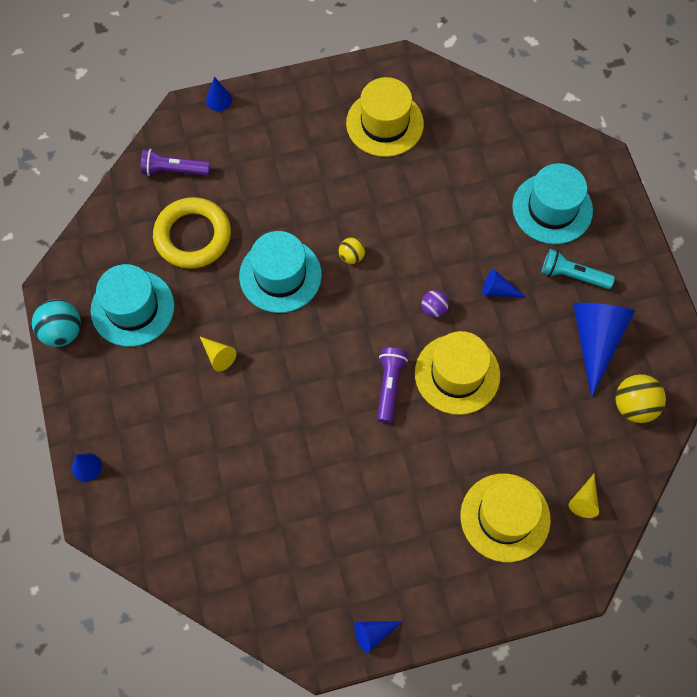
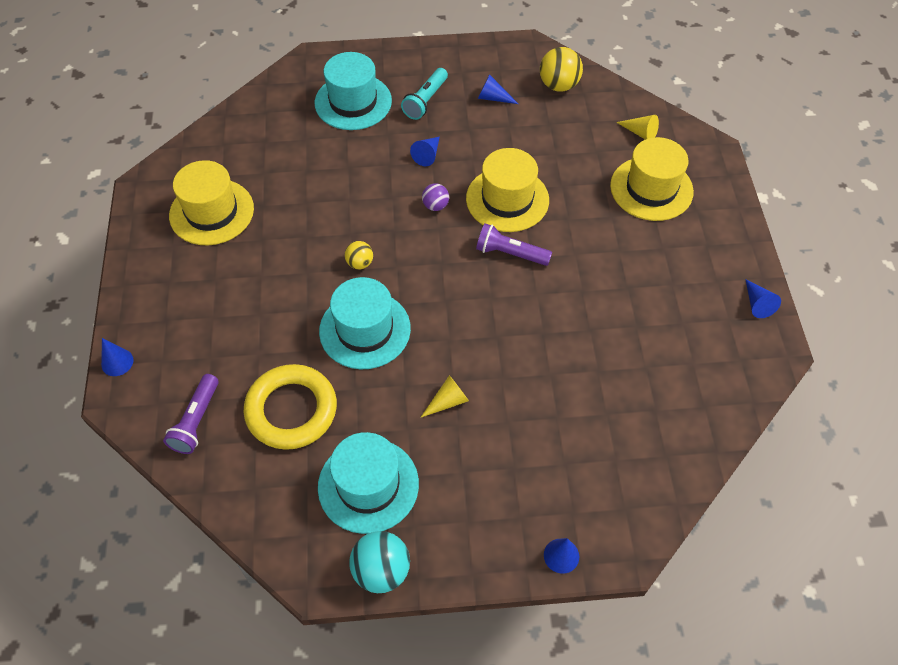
camera: 80 degrees left, 10 degrees down
(595, 340) = (493, 98): blue cone -> blue cone, size x0.48

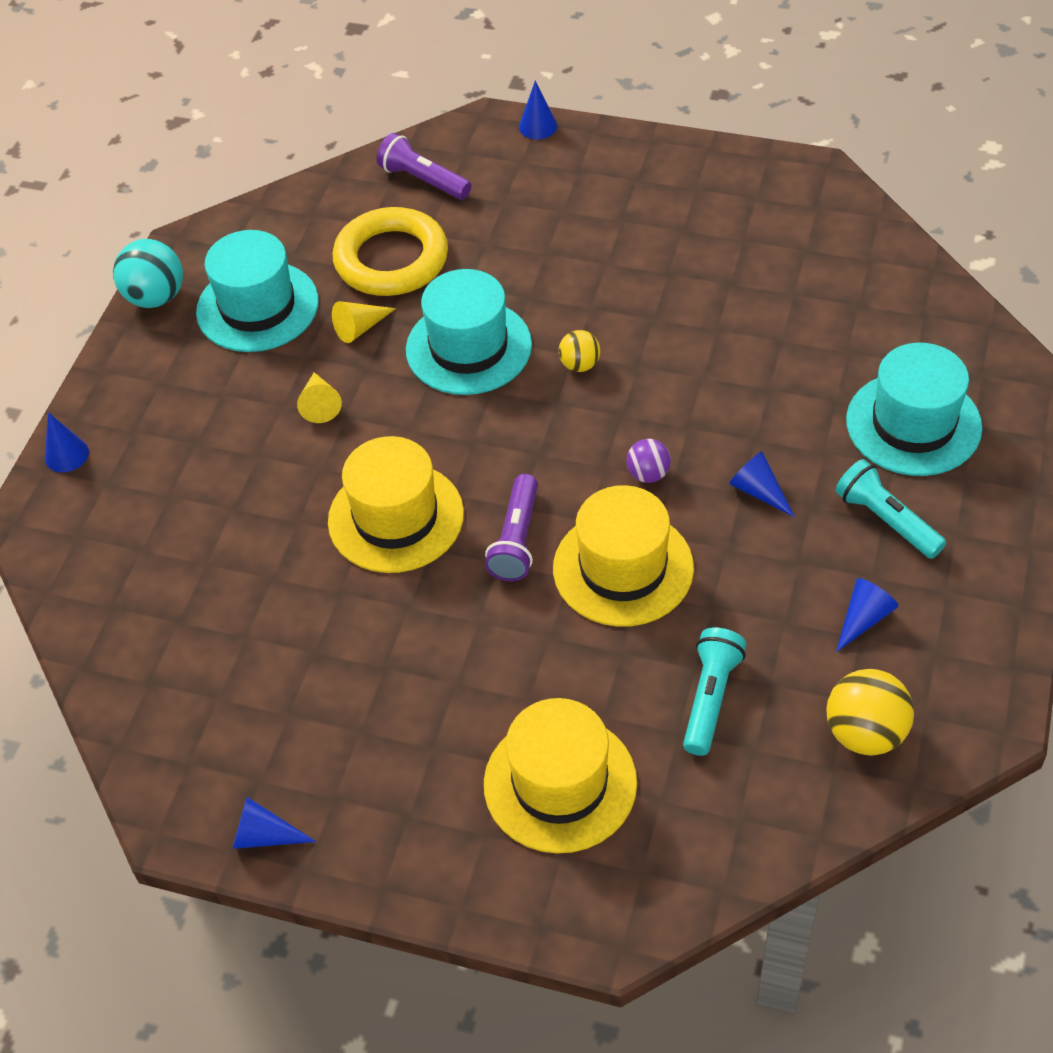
camera: 115 degrees right, 5 degrees down
(211, 212) = (739, 231): yellow hat -> yellow hat (396, 517)
(510, 253) = (516, 539): purple flashlight -> purple flashlight turned 150 degrees clockwise
(570, 144) = (710, 698): none -> turquoise flashlight
(640, 133) = (696, 822): yellow cone -> yellow cone (360, 328)

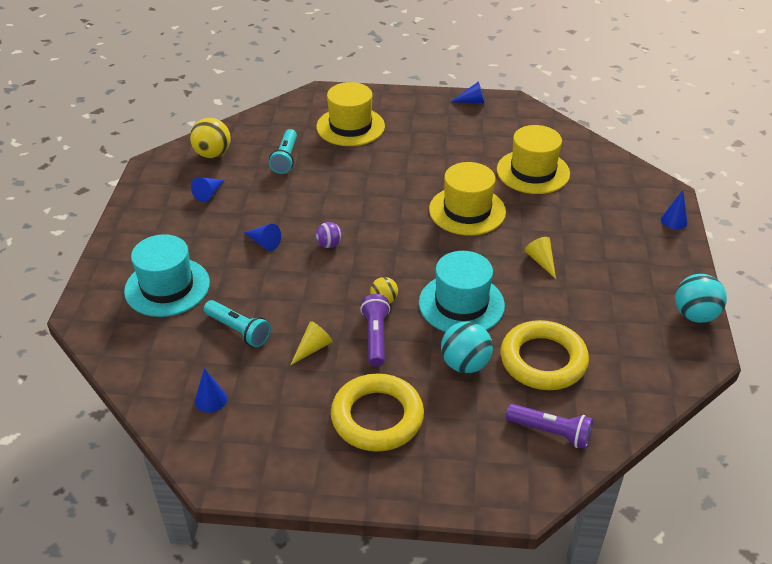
camera: 165 degrees right, 10 degrees down
(257, 307) = (619, 316): turquoise hat -> none
(360, 328) = (540, 309): yellow cone -> yellow cone (313, 348)
(494, 264) = (465, 364): none -> turquoise ball
(516, 539) = (396, 208): purple flashlight -> purple flashlight (375, 337)
(538, 126) = (472, 501): blue cone -> blue cone (210, 399)
(622, 214) = (377, 417): none -> yellow ring
(623, 568) = (336, 201): yellow hat -> yellow hat (533, 172)
(886, 520) = (191, 236): turquoise flashlight -> turquoise flashlight (238, 330)

